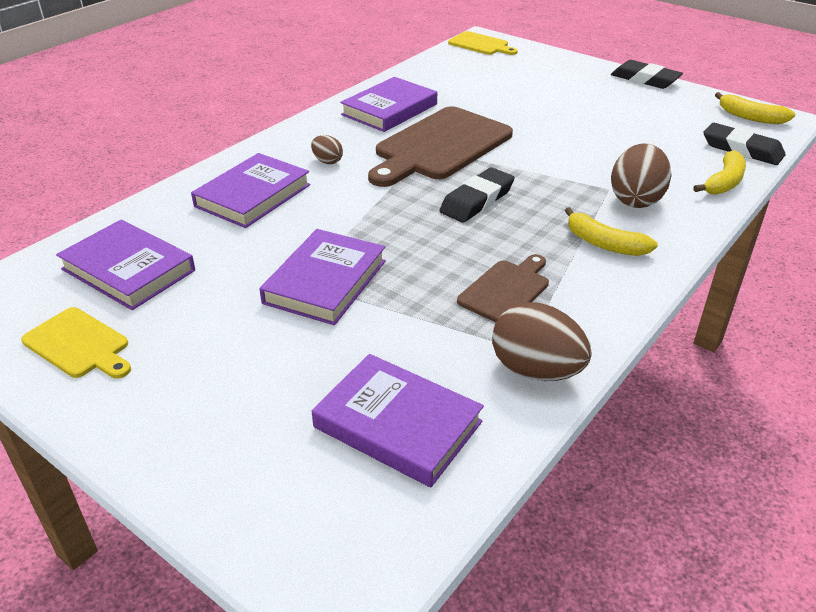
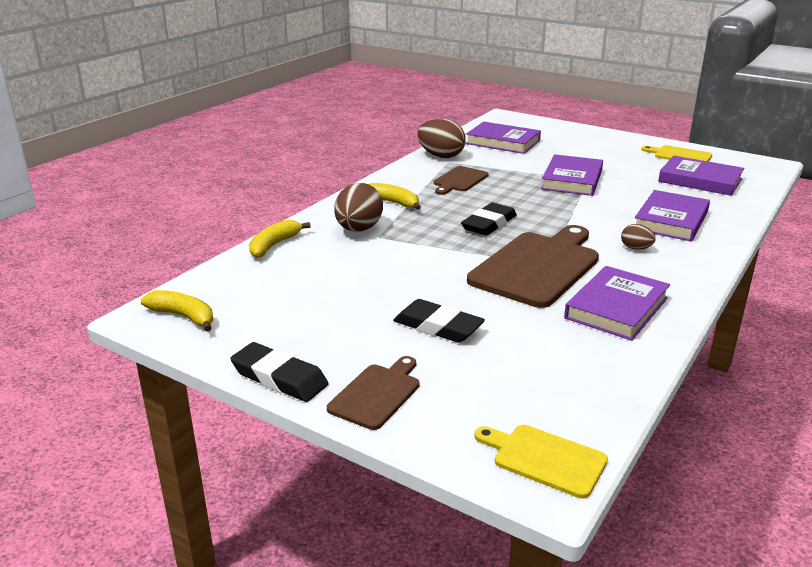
camera: 175 degrees right, 10 degrees down
(577, 70) = (376, 394): none -> brown cutting board
(742, 149) = (230, 276): black eraser -> black eraser (438, 326)

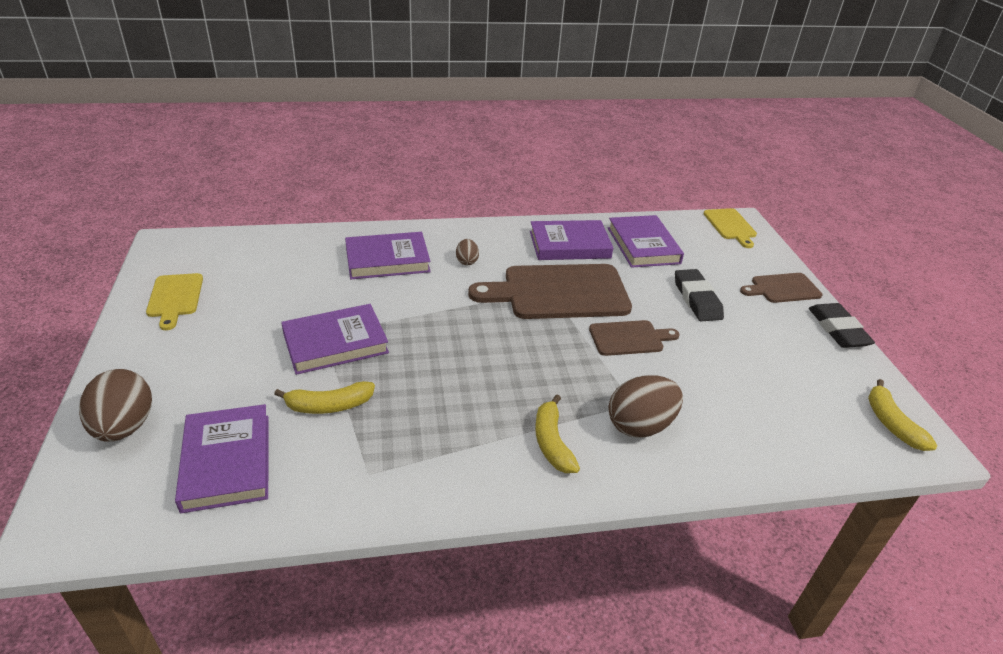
camera: 135 degrees left, 10 degrees up
(274, 245) = (749, 463): yellow banana -> yellow banana (329, 405)
(441, 156) = (350, 494): brown egg -> brown egg (124, 427)
(459, 180) = (426, 425): brown cutting board -> brown cutting board (629, 338)
(489, 224) = (516, 348): black eraser -> none
(700, 180) = (258, 268): purple book -> purple book (643, 245)

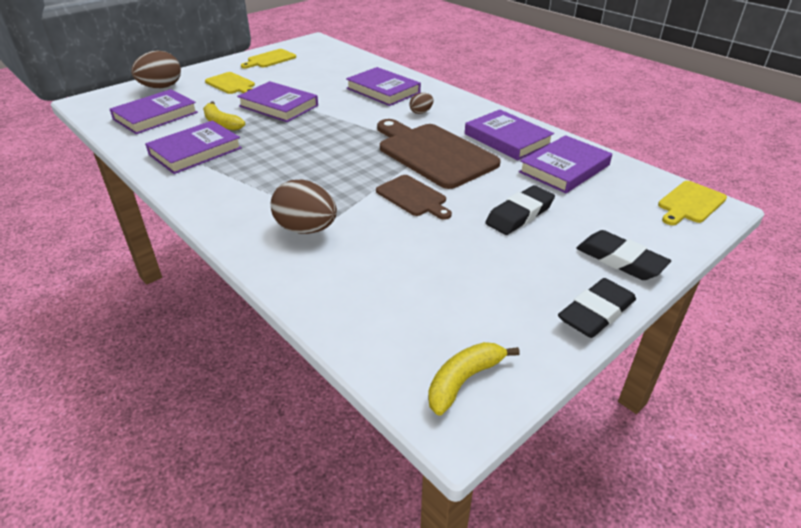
camera: 60 degrees right, 0 degrees up
(212, 357) = (231, 84): none -> yellow cutting board
(387, 454) = (195, 151): none -> purple book
(552, 442) = (253, 199): yellow banana -> none
(783, 288) = (620, 260): brown cutting board -> black eraser

